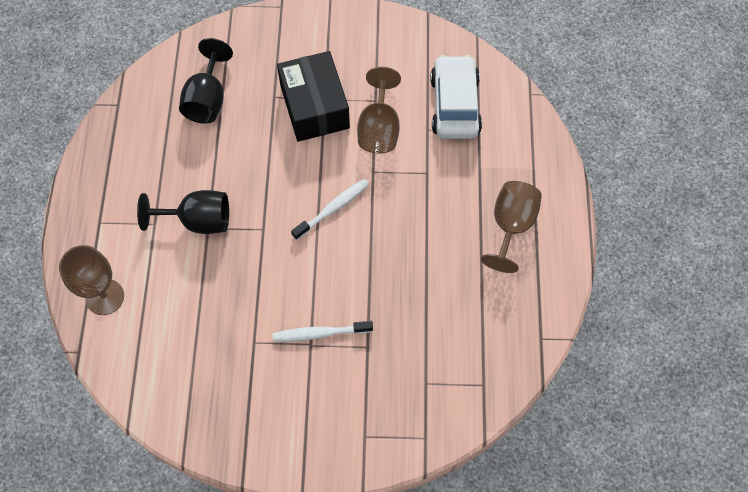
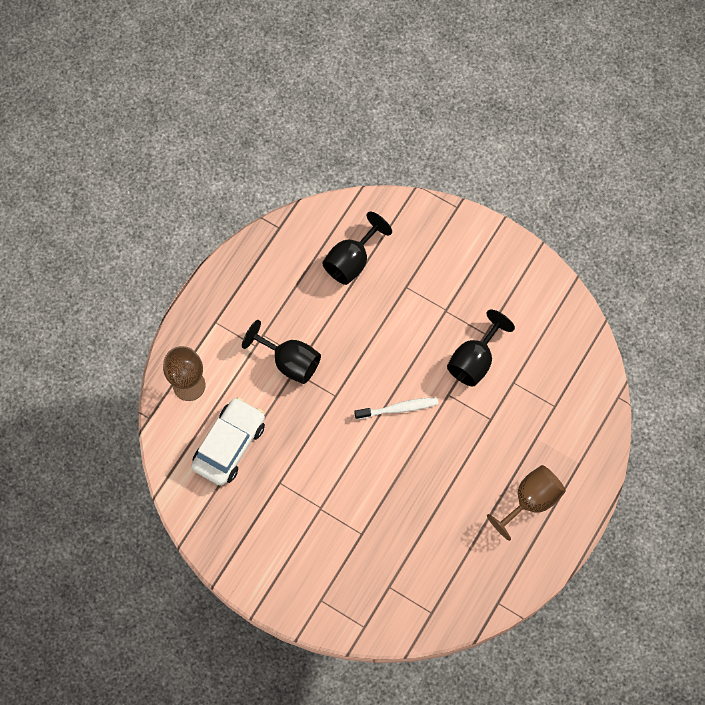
camera: 30 degrees right, 5 degrees up
(314, 107) = (433, 313): black box -> none
(320, 333) = (332, 503): white toothbrush -> none
(379, 128) = (474, 360): brown goblet -> black goblet
(455, 105) = (548, 373): white car -> white car (229, 445)

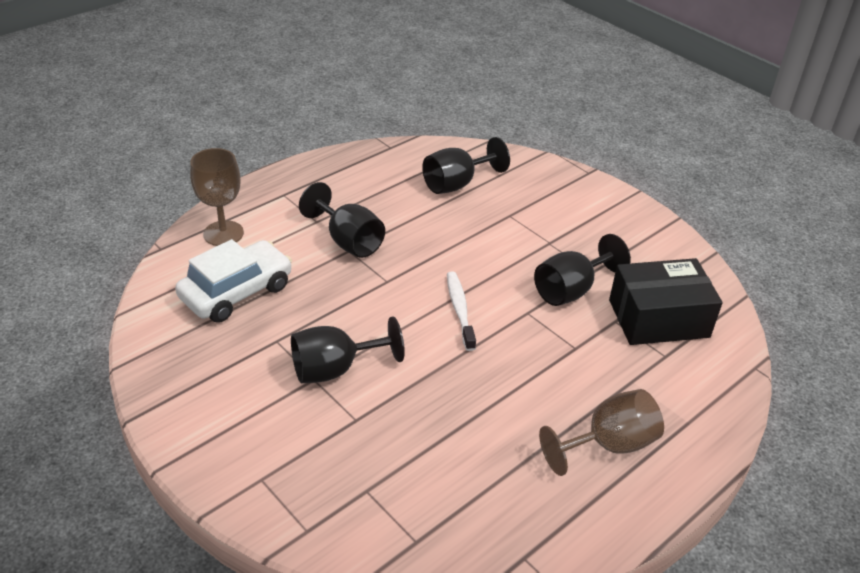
camera: 15 degrees right, 30 degrees down
(331, 495) = (335, 369): none -> black goblet
(398, 408) = (460, 310): white toothbrush -> white toothbrush turned 105 degrees counterclockwise
(544, 369) = (658, 318): none -> black box

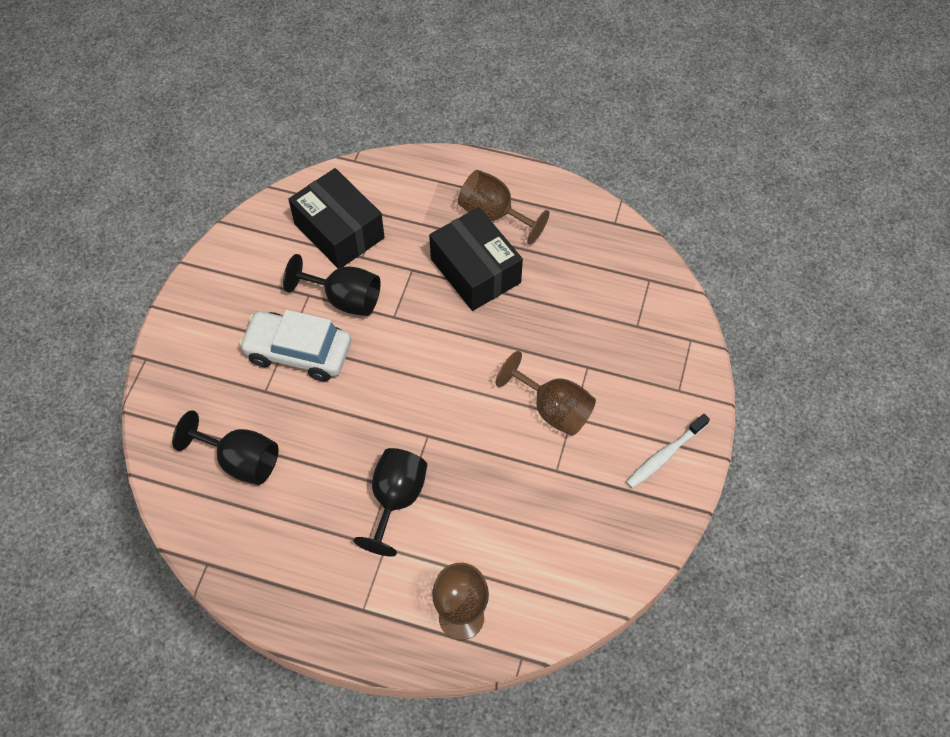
camera: 120 degrees left, 20 degrees up
(237, 292) = (527, 542): white car -> white car (298, 352)
(335, 369) = (553, 409): black goblet -> brown goblet
(460, 310) = (425, 363): white toothbrush -> white toothbrush (664, 455)
(540, 392) = (475, 271): none -> black box

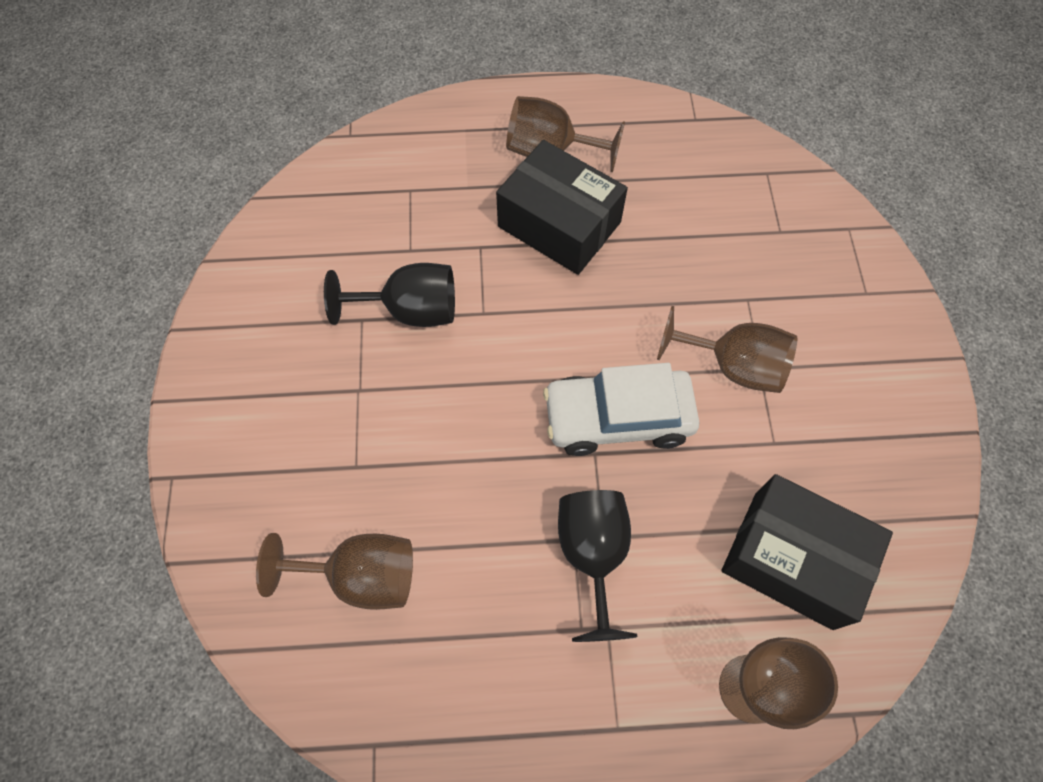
camera: 20 degrees left, 5 degrees up
(240, 460) = (361, 576): black goblet -> brown goblet
(298, 352) = (379, 399): white car -> white car (618, 418)
(339, 231) = (367, 226): black box -> black box (793, 559)
(664, 455) = (891, 379): white toothbrush -> none

